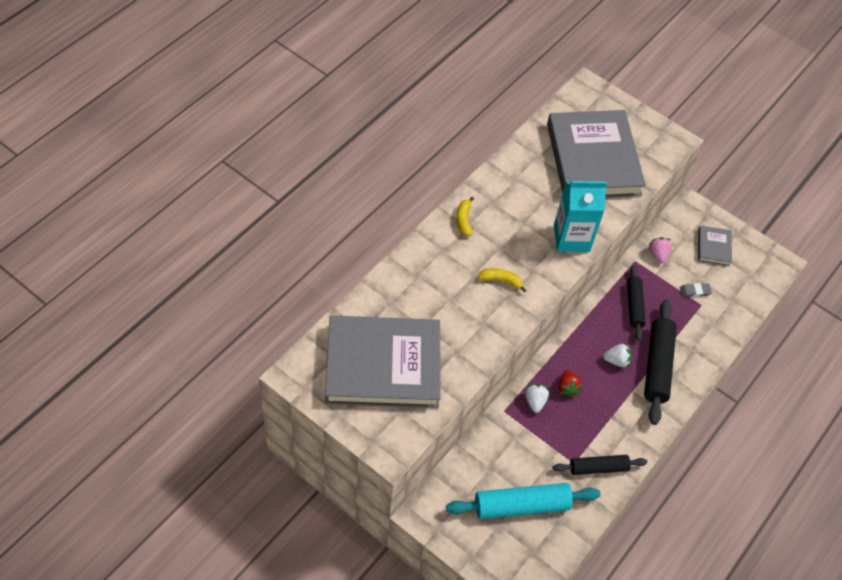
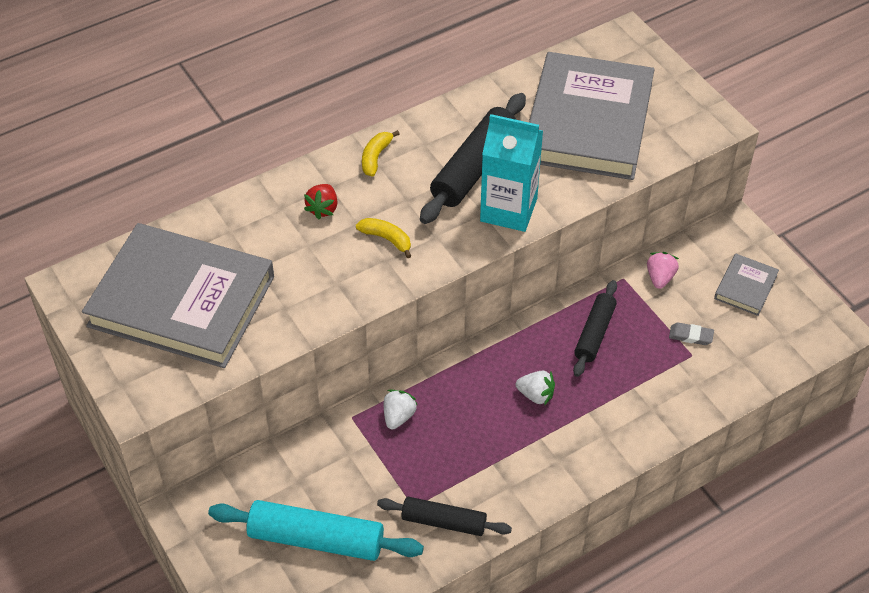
camera: 25 degrees right, 5 degrees down
(567, 388) = (451, 411): red strawberry -> red strawberry (323, 209)
(657, 366) = (590, 416): black rolling pin -> black rolling pin (473, 167)

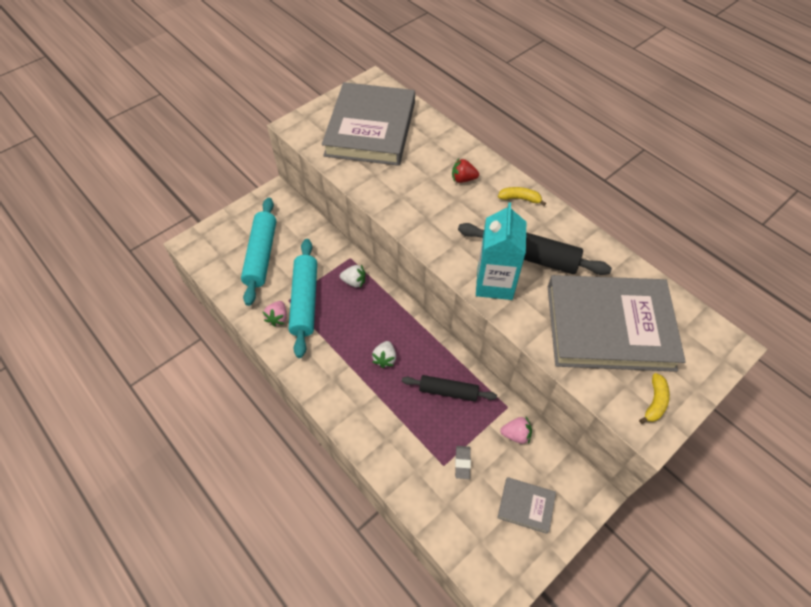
camera: 80 degrees right, 5 degrees up
(387, 239) = (445, 216): yellow banana -> yellow banana (654, 402)
(420, 484) = (304, 301): none -> turquoise rolling pin
(444, 521) = (278, 318): black rolling pin -> pink strawberry

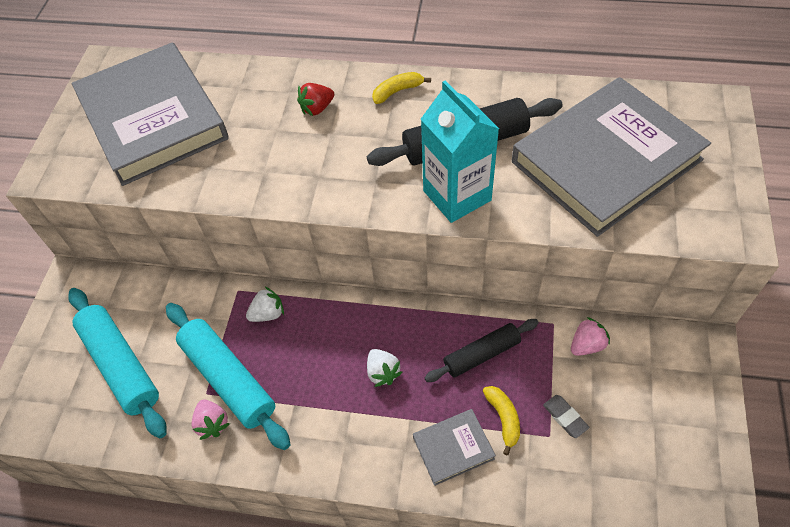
camera: 35 degrees left, 0 degrees up
(526, 505) = (662, 408): grey book -> grey book (453, 448)
(654, 402) = (713, 203): yellow banana -> yellow banana (503, 419)

